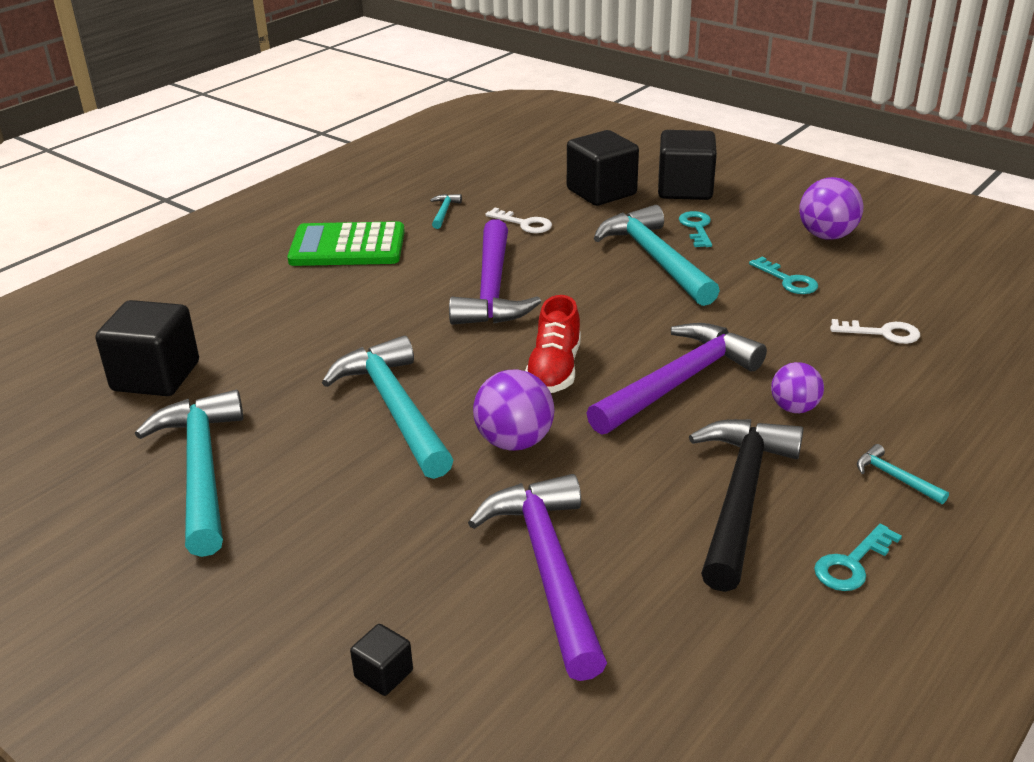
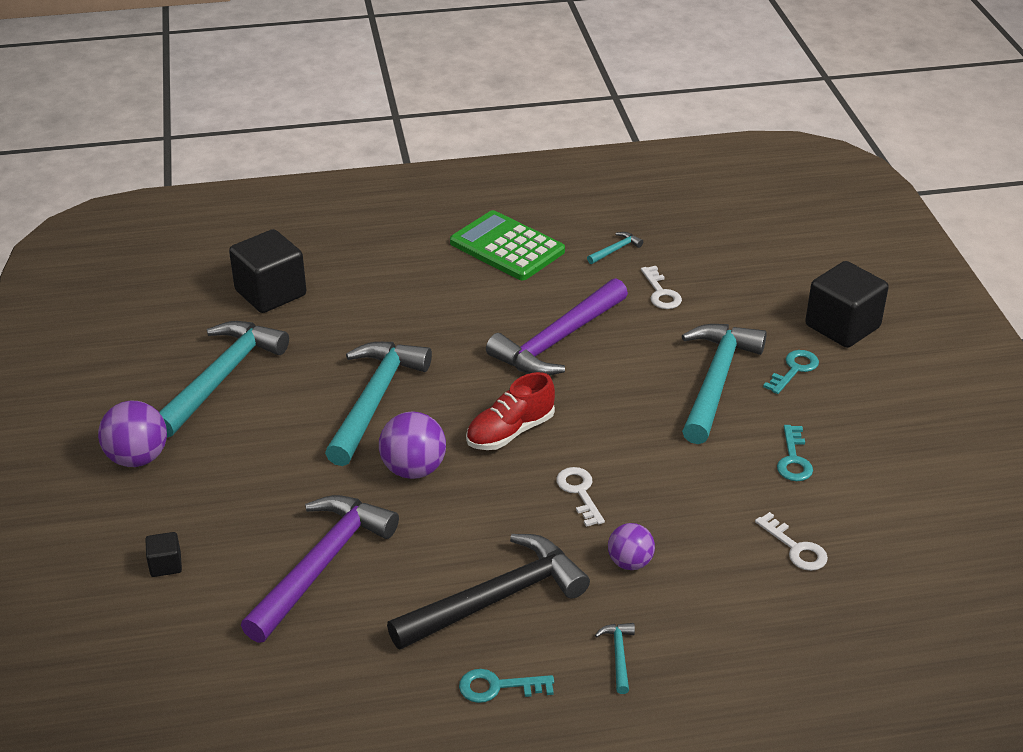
camera: 40 degrees right, 5 degrees up
(601, 192) = (766, 293): black cube -> none
(678, 382) = (579, 492): purple hammer -> white key
(826, 236) = (895, 438): purple ball -> purple ball (138, 458)

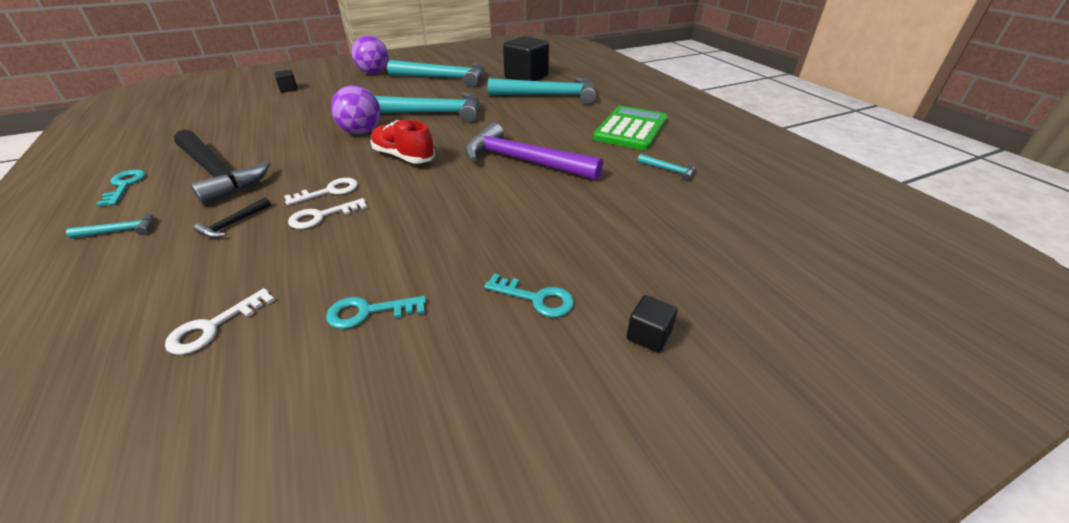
camera: 75 degrees right, 0 degrees up
(321, 565) = (275, 120): purple hammer -> none
(630, 562) = (233, 224): purple ball -> black hammer
(661, 293) = (622, 198): white key -> white key (322, 216)
(716, 381) = (496, 244): turquoise hammer -> turquoise hammer (549, 95)
(842, 326) = (648, 335): black cube -> black cube, size x0.46

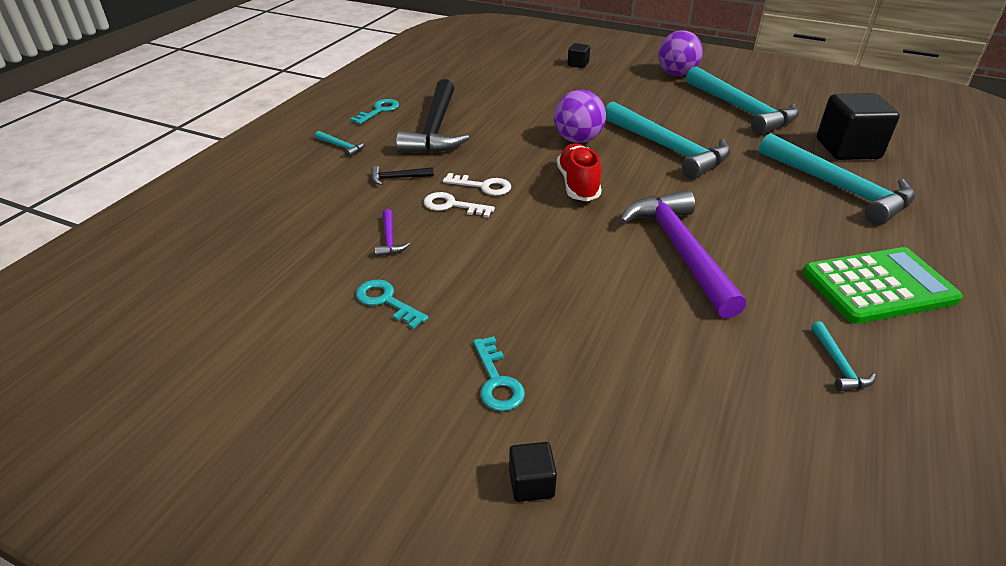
camera: 50 degrees right, 0 degrees up
(213, 327) = (308, 248): white key -> none
(298, 269) = (389, 239): none -> purple hammer

